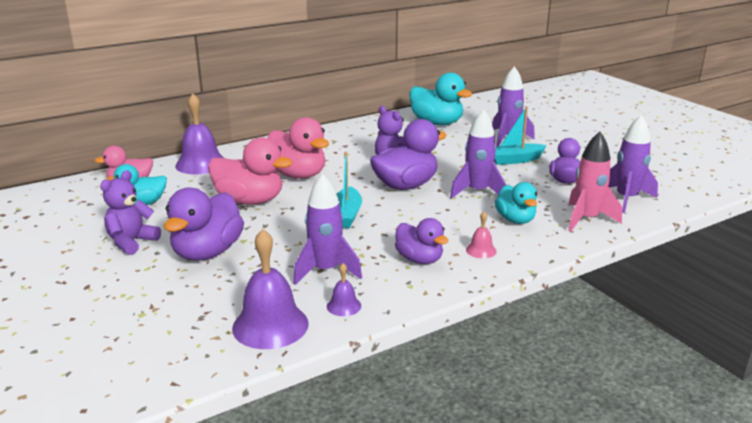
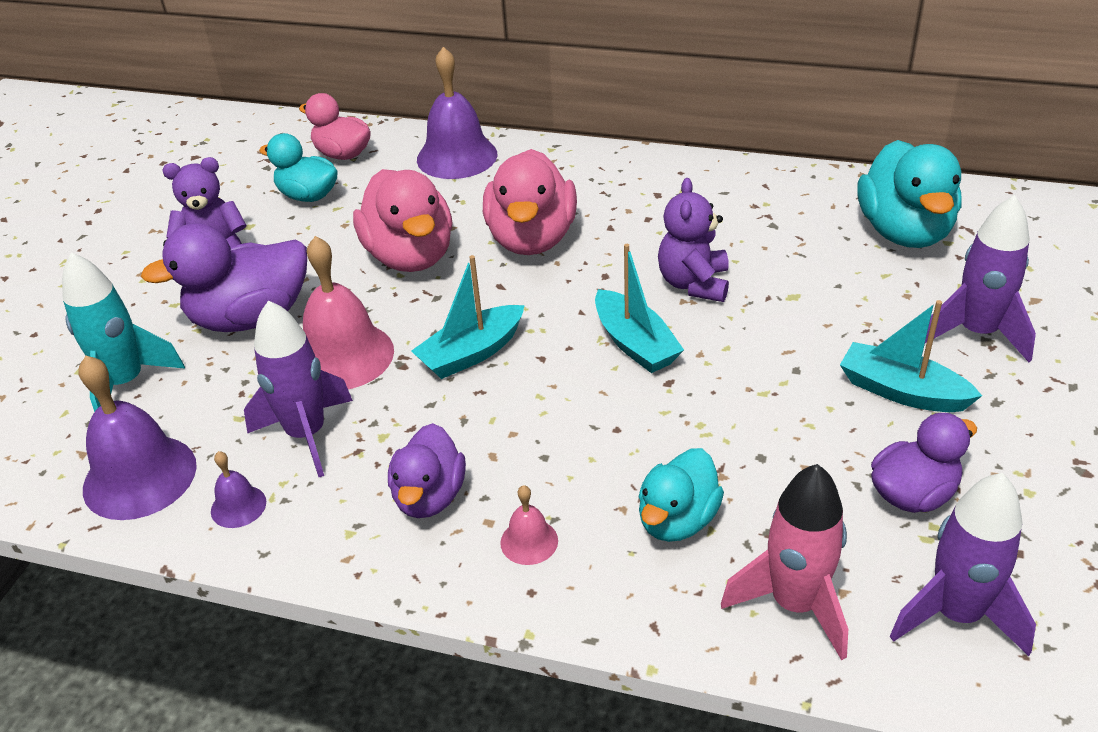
camera: 50 degrees right, 15 degrees up
(184, 304) = (126, 383): none -> turquoise rocket
(287, 242) = (343, 356): none -> pink bell
(405, 185) = (635, 344): purple duck -> turquoise boat
(477, 192) = (717, 423): purple rocket -> none

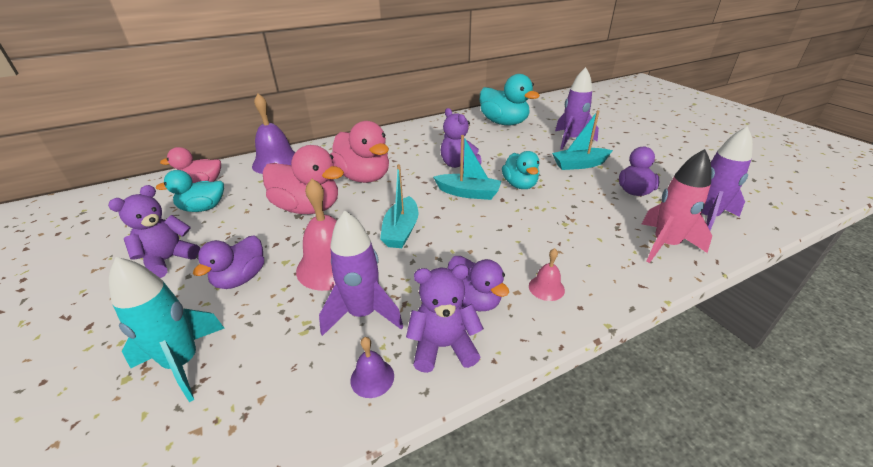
camera: 45 degrees left, 5 degrees down
(140, 477) = (272, 411): purple bell -> none
(250, 318) = (241, 278): purple duck -> purple duck, size x0.63
(332, 524) = (443, 346): none -> purple teddy bear
(677, 520) = (584, 243): turquoise duck -> turquoise duck (519, 185)

